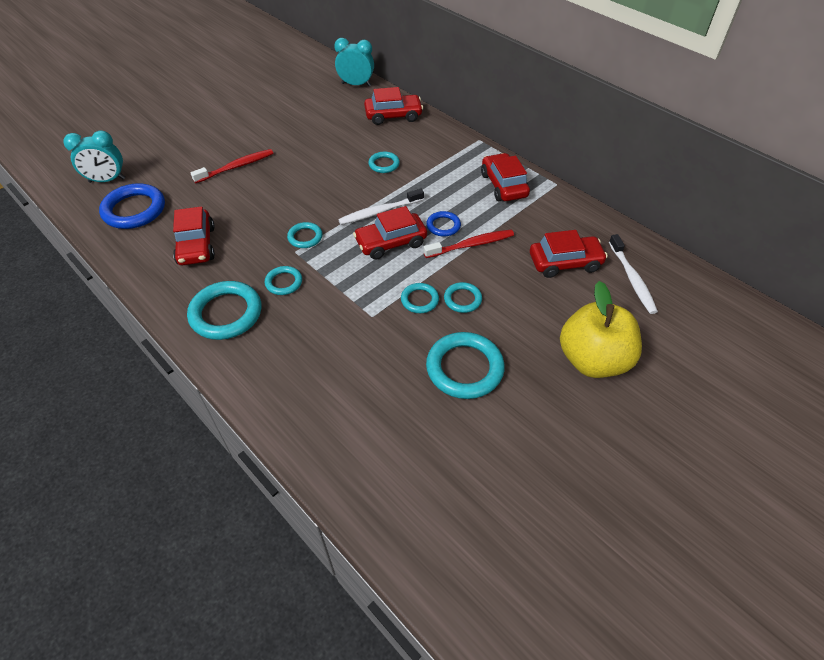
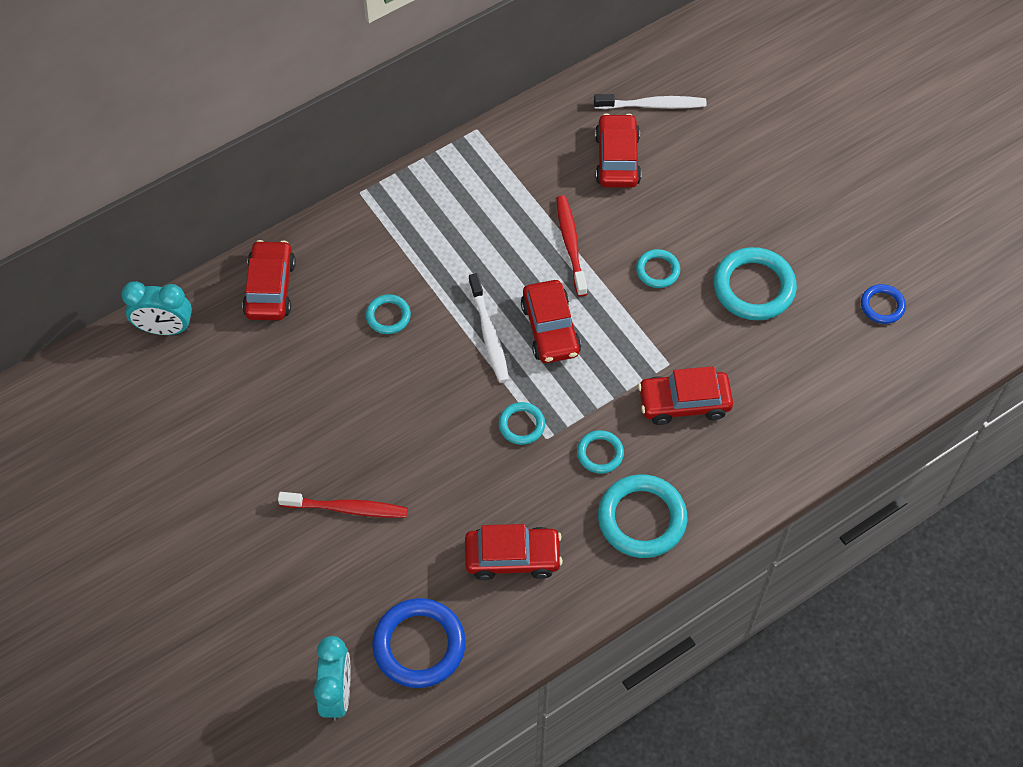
camera: 80 degrees left, 10 degrees up
(236, 167) = (347, 508): red toothbrush -> red toothbrush turned 120 degrees clockwise
(356, 84) = (165, 328): turquoise clock -> turquoise clock turned 105 degrees counterclockwise
(419, 300) = (652, 313): turquoise ring -> none
(443, 226) = (530, 267): blue ring -> blue ring (882, 306)
(503, 185) = (466, 186): red car -> red car (684, 403)
(593, 360) = (757, 174): yellow apple -> none

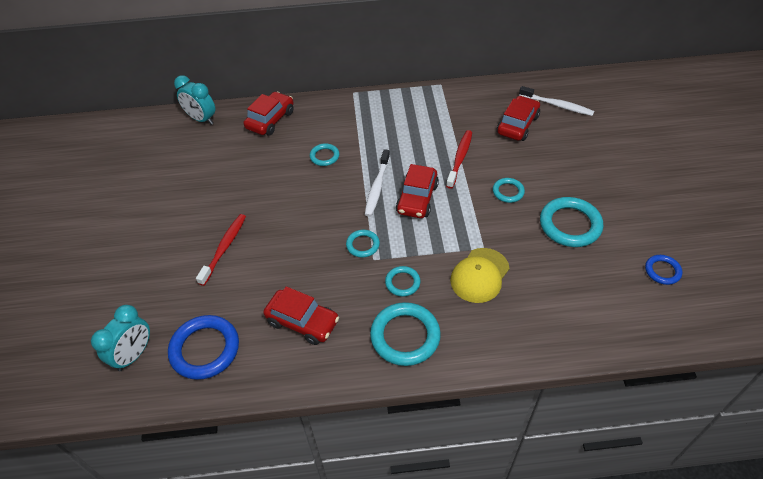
camera: 30 degrees right, 10 degrees down
(347, 508) = (224, 248): red toothbrush -> red toothbrush turned 105 degrees counterclockwise
(684, 403) = (479, 275): red car -> yellow cap

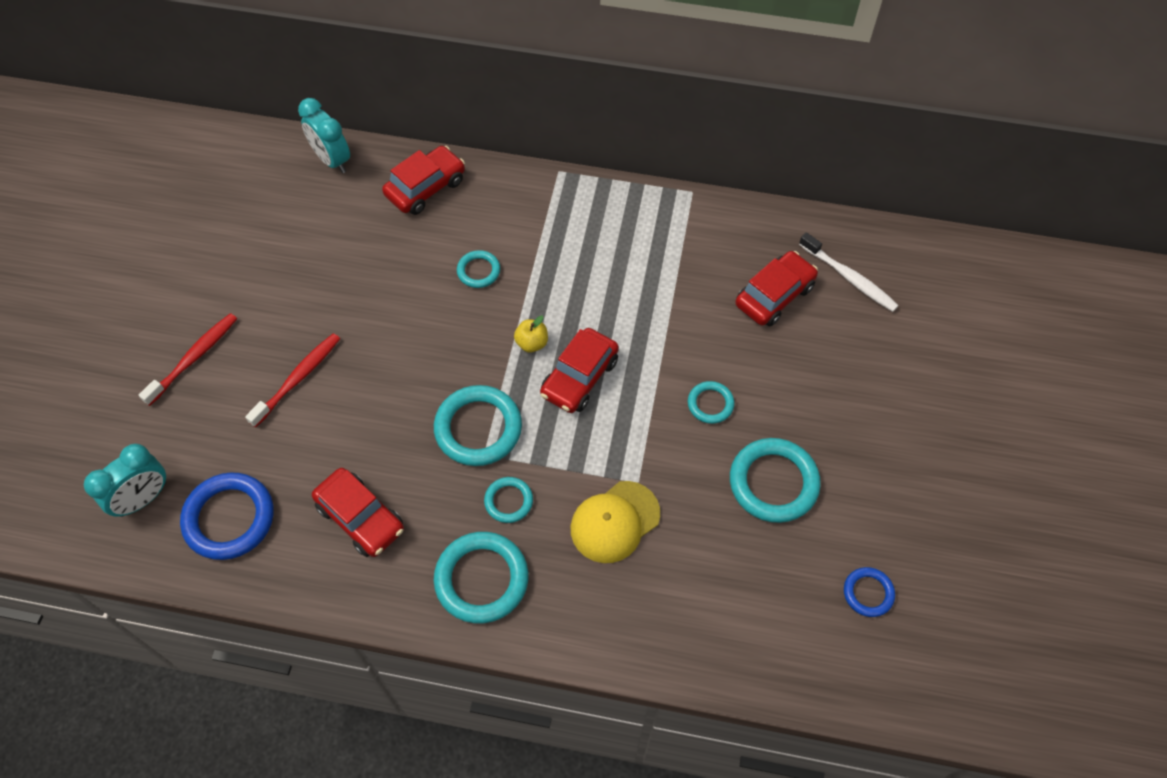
camera: 15 degrees right, 10 degrees up
(363, 245) = (478, 428): turquoise ring -> turquoise ring, size x1.86
(377, 187) = (532, 343): white toothbrush -> yellow apple
(460, 158) = (666, 329): red toothbrush -> red toothbrush (194, 358)

